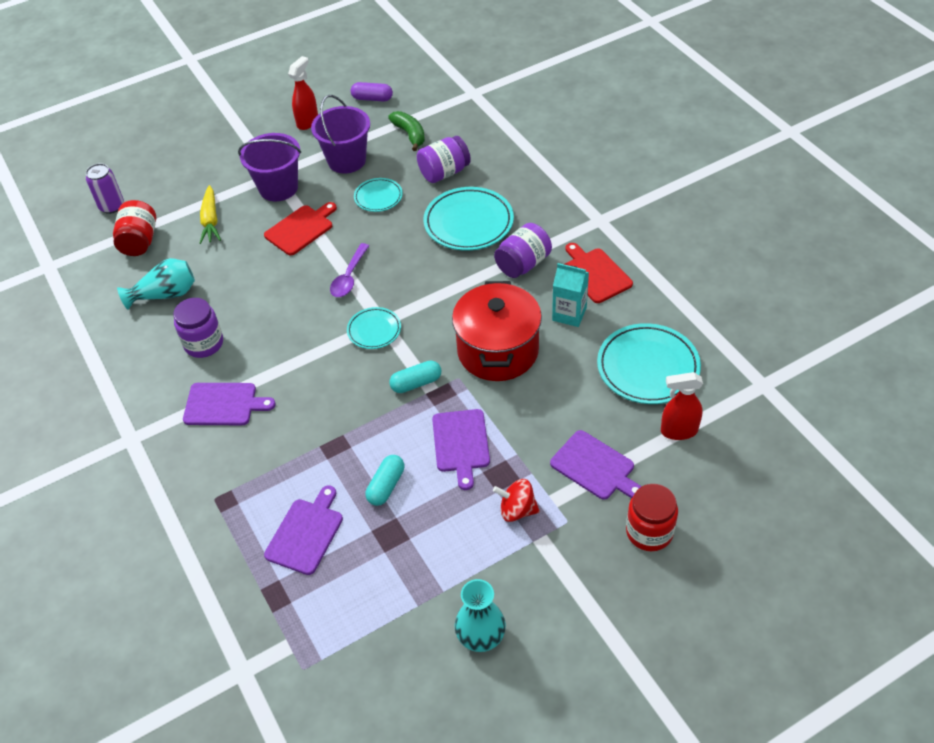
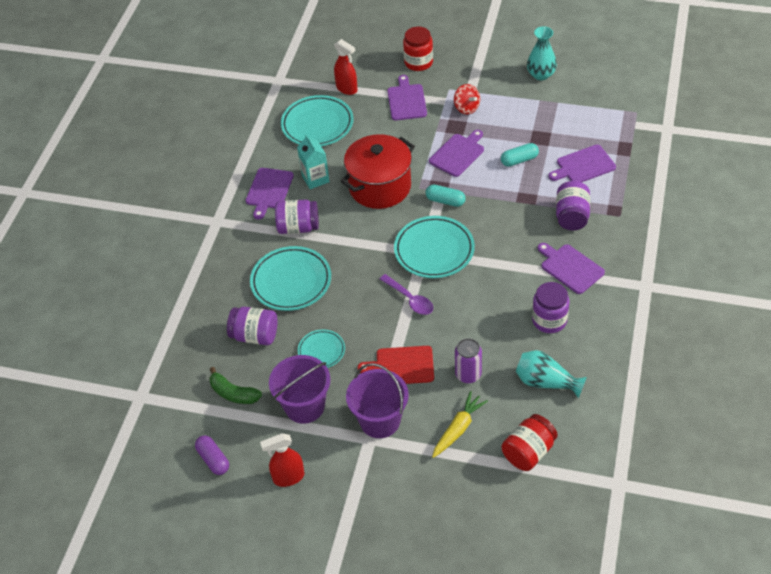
camera: 135 degrees left, 0 degrees up
(112, 206) = (524, 513): purple can -> purple can (468, 374)
(267, 460) = (571, 216): none -> purple jar
(349, 277) = (410, 299): purple spoon -> purple spoon turned 75 degrees clockwise
(374, 330) = (434, 250): turquoise plate -> turquoise plate, size x1.79
(410, 134) = (233, 393): green banana -> green banana turned 75 degrees counterclockwise
(595, 274) = (269, 190): red cutting board -> purple cutting board

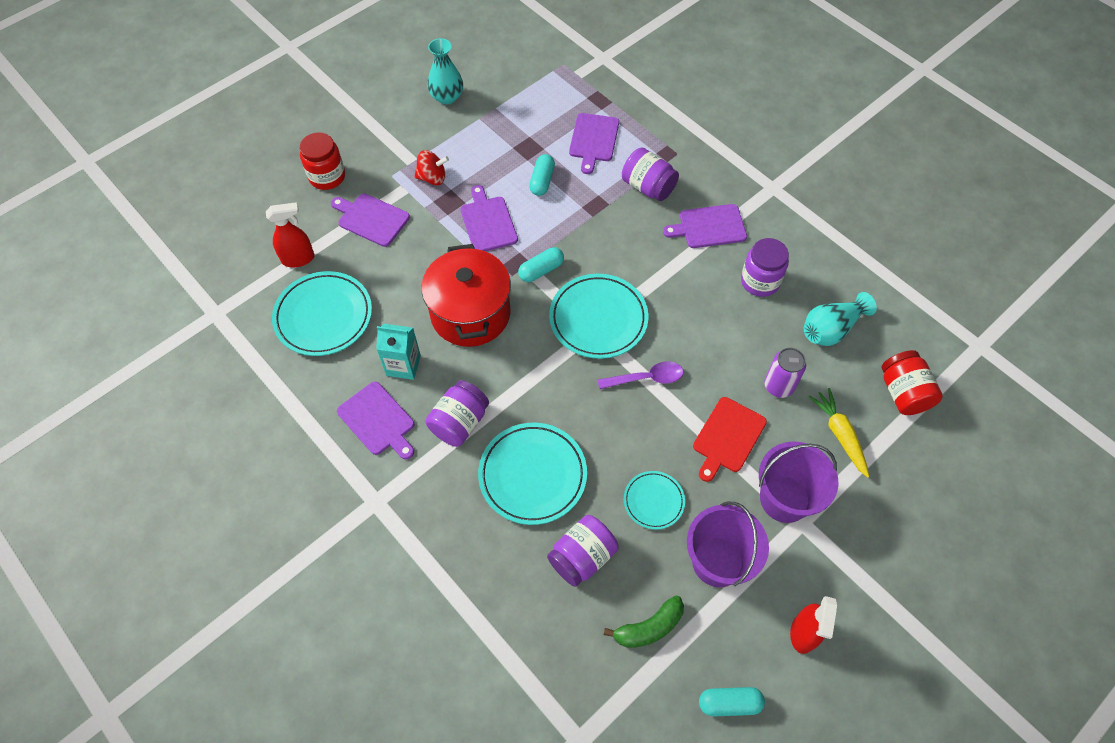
camera: 60 degrees left, 10 degrees up
(213, 460) = (729, 703): purple capsule -> turquoise capsule

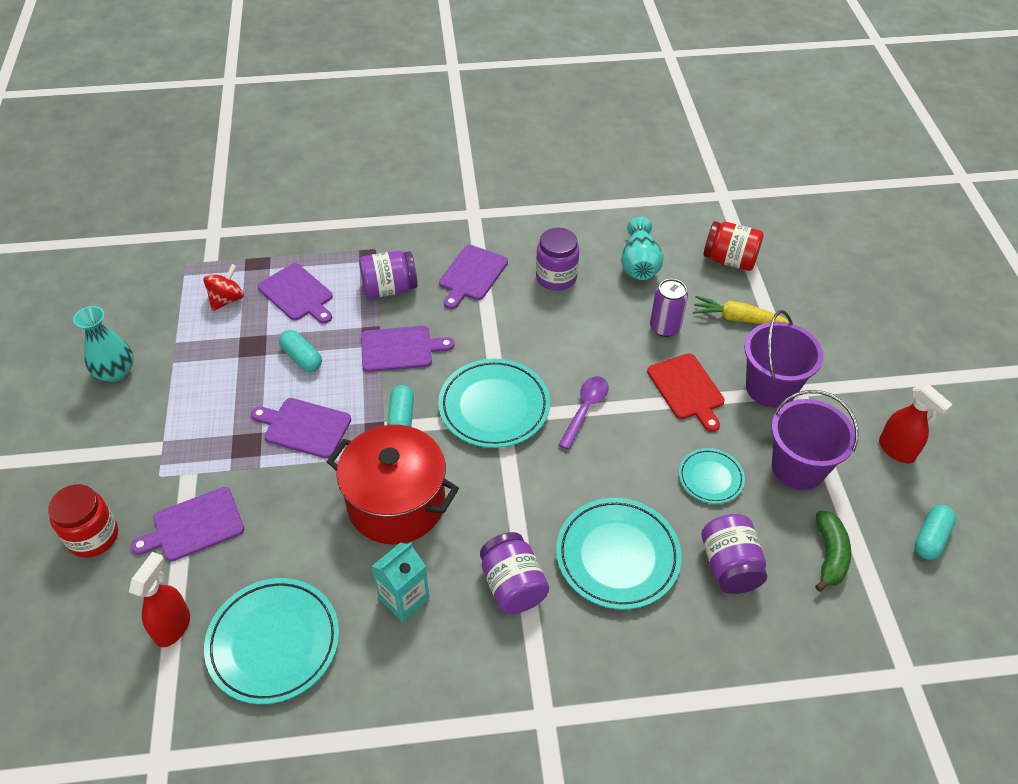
camera: 55 degrees left, 10 degrees down
(378, 420) = (450, 660): purple cutting board -> purple cutting board (400, 349)
(432, 178) = (202, 442): red spinning top -> red spinning top (227, 299)

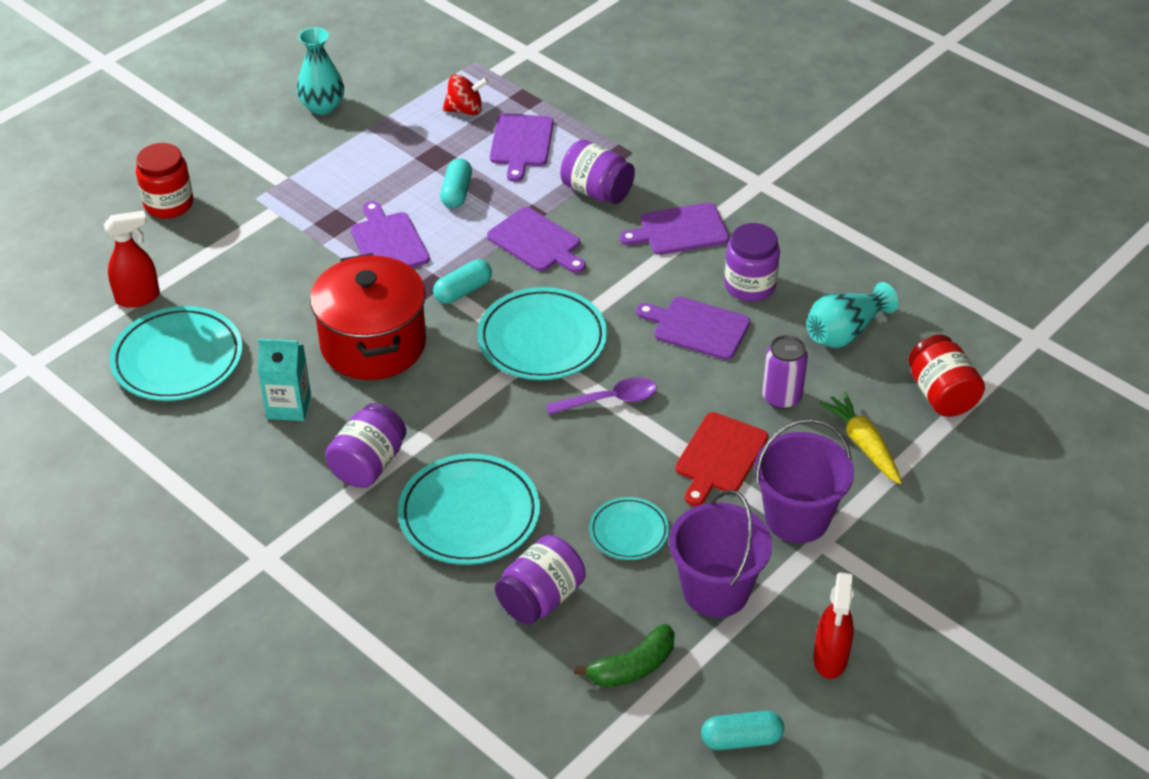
camera: 50 degrees right, 5 degrees down
(194, 526) = (232, 248): purple cutting board -> purple cutting board (697, 328)

